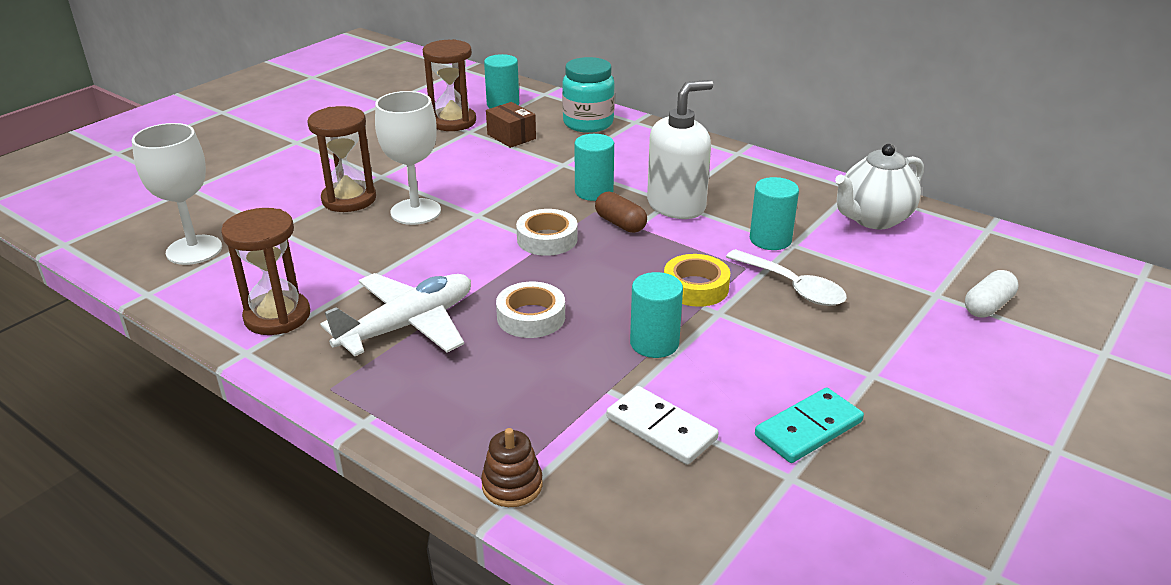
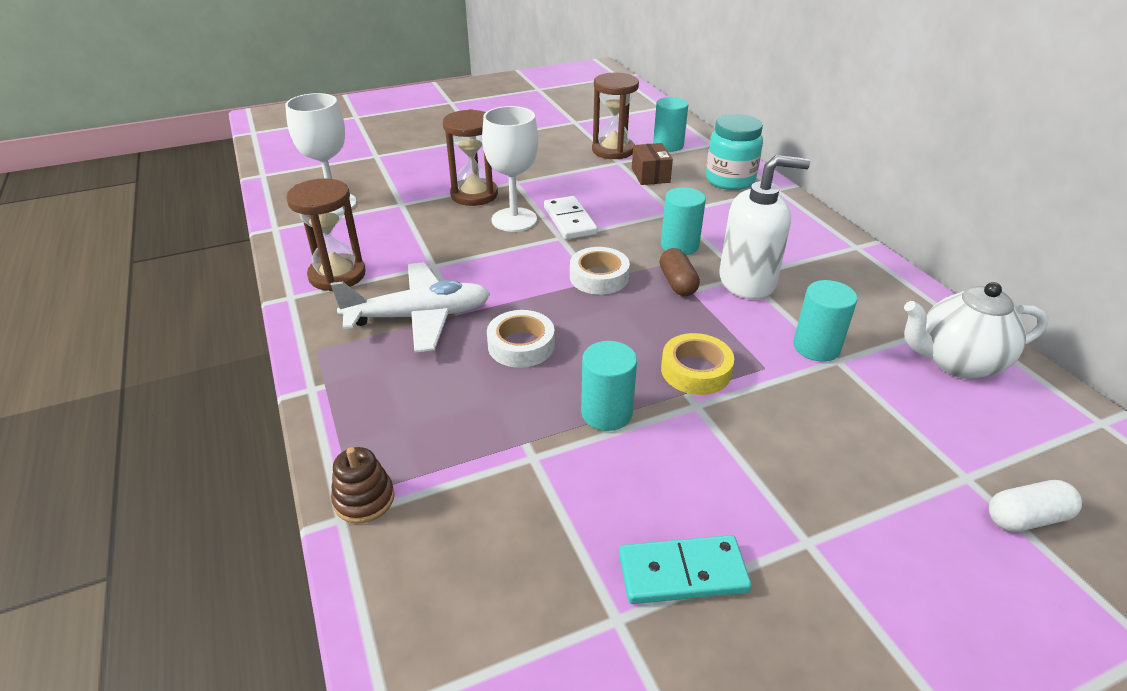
camera: 30 degrees right, 5 degrees up
(661, 428) = (537, 503): white domino -> white domino (570, 221)
(792, 287) = (798, 406): white spoon -> none

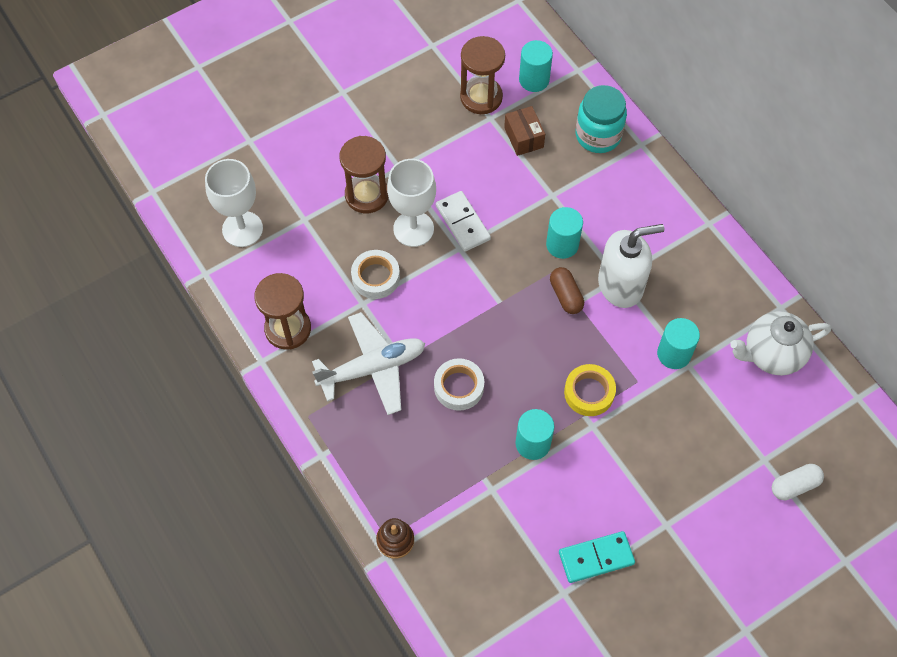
camera: 10 degrees left, 25 degrees up
(599, 277) = (502, 298): white tape -> white tape (375, 277)

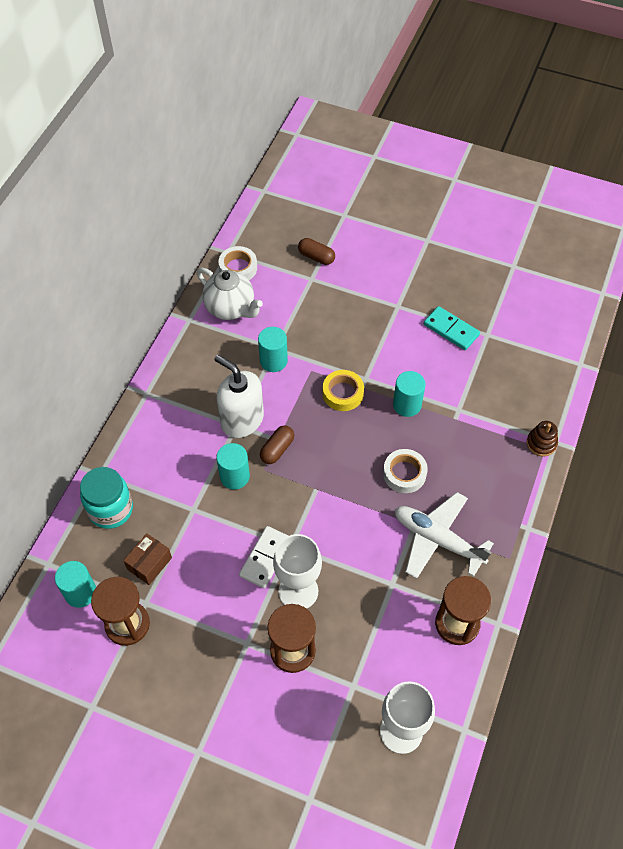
camera: 125 degrees left, 5 degrees down
(375, 277) = (362, 589): white tape -> white tape (238, 268)
(794, 485) = (316, 257): white capsule -> brown capsule

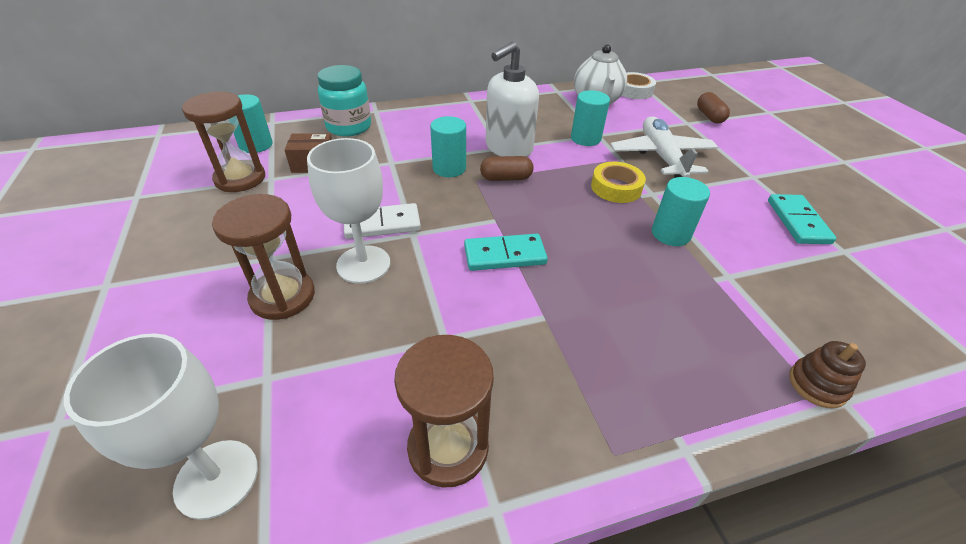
camera: 50 degrees right, 15 degrees down
(242, 420) = (508, 148): white soap dispenser -> white soap dispenser turned 135 degrees counterclockwise
(353, 508) = (504, 255): none -> turquoise domino
(404, 473) = (594, 273): white tape -> none
(437, 539) = (549, 350): white plane -> white plane (661, 156)

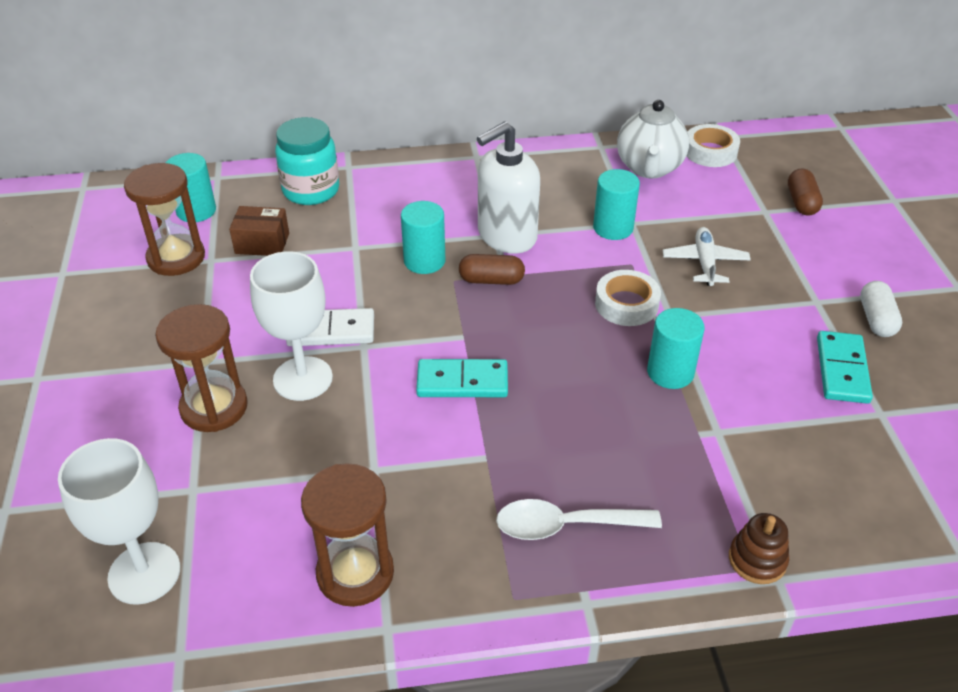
camera: 10 degrees right, 0 degrees up
(616, 188) = (626, 304): yellow tape -> white tape
(636, 373) = (565, 526): none -> white spoon
(661, 156) = (704, 263): white plane -> white plane, size x0.62
(801, 185) = (876, 319): none -> white capsule

